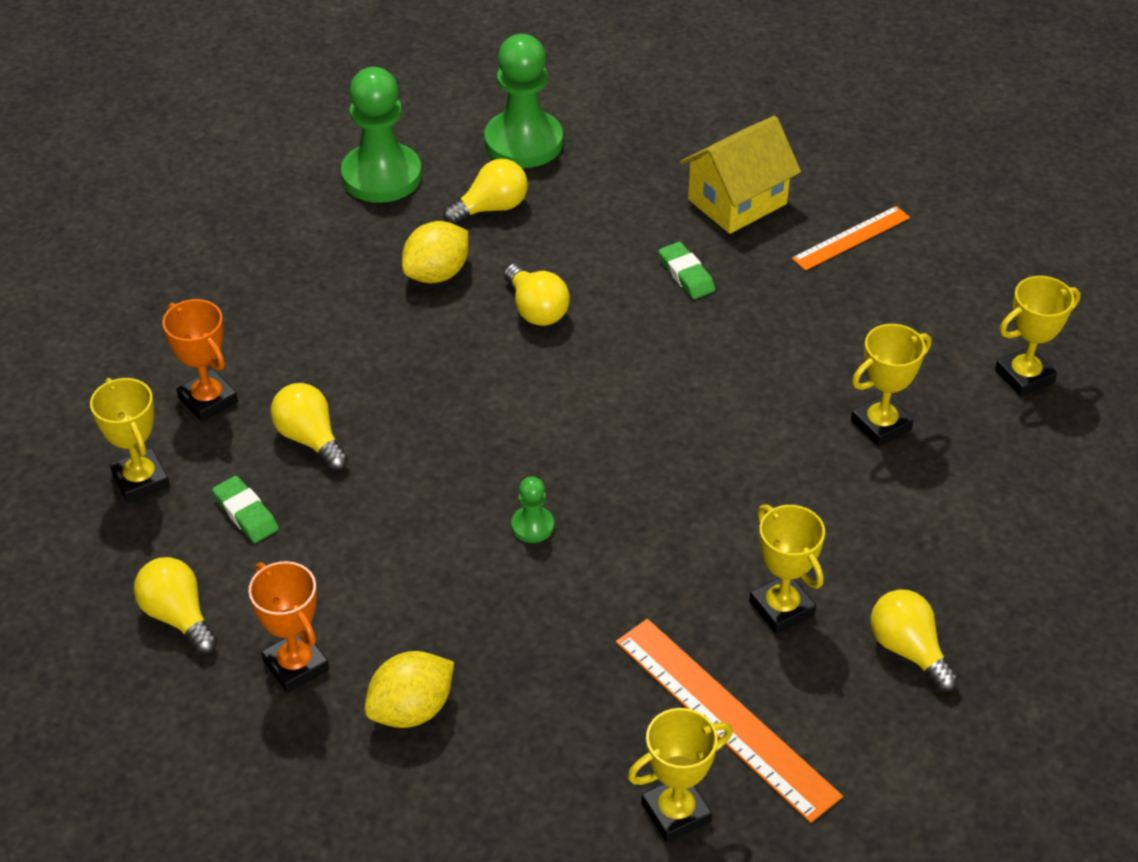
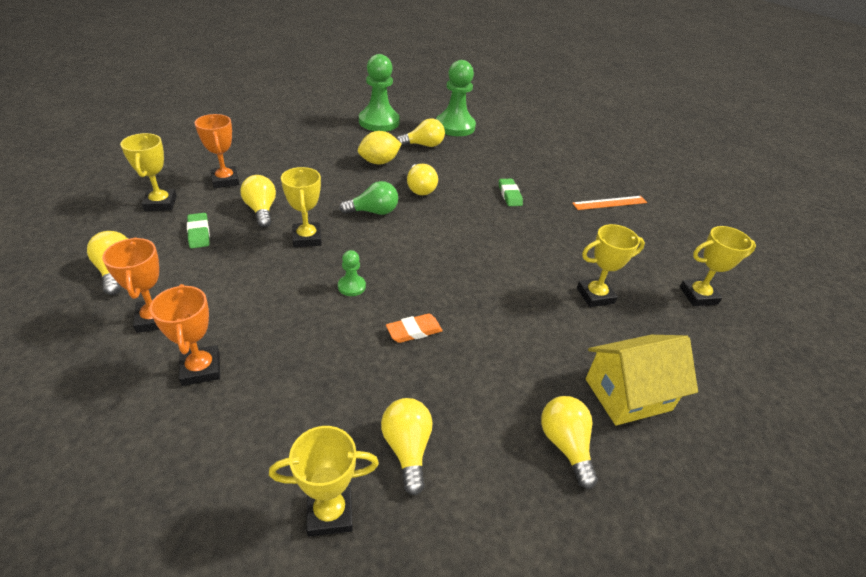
camera: 15 degrees right, 5 degrees down
(411, 710) = (201, 369): yellow lemon -> orange trophy
(487, 382) = (373, 212): none -> green light bulb
(656, 565) = (414, 331): none -> orange eraser
(725, 717) = (407, 448): orange ruler -> yellow light bulb
(737, 201) = (552, 173): yellow house -> yellow house (627, 394)
(781, 608) = (484, 384): yellow trophy -> yellow trophy (307, 238)

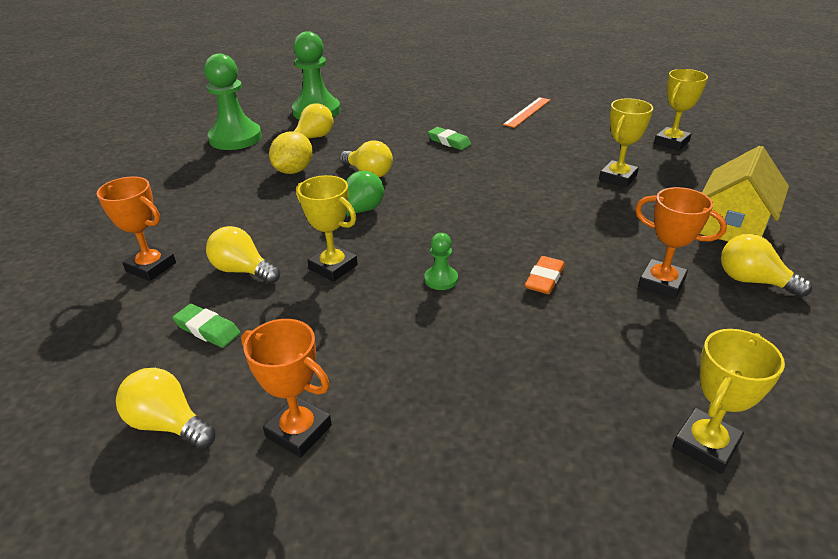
camera: 35 degrees left, 5 degrees down
(160, 203) = (105, 330): yellow trophy -> none
(201, 369) = (424, 435): orange trophy -> orange trophy (661, 283)
(407, 448) = (677, 359): yellow light bulb -> none

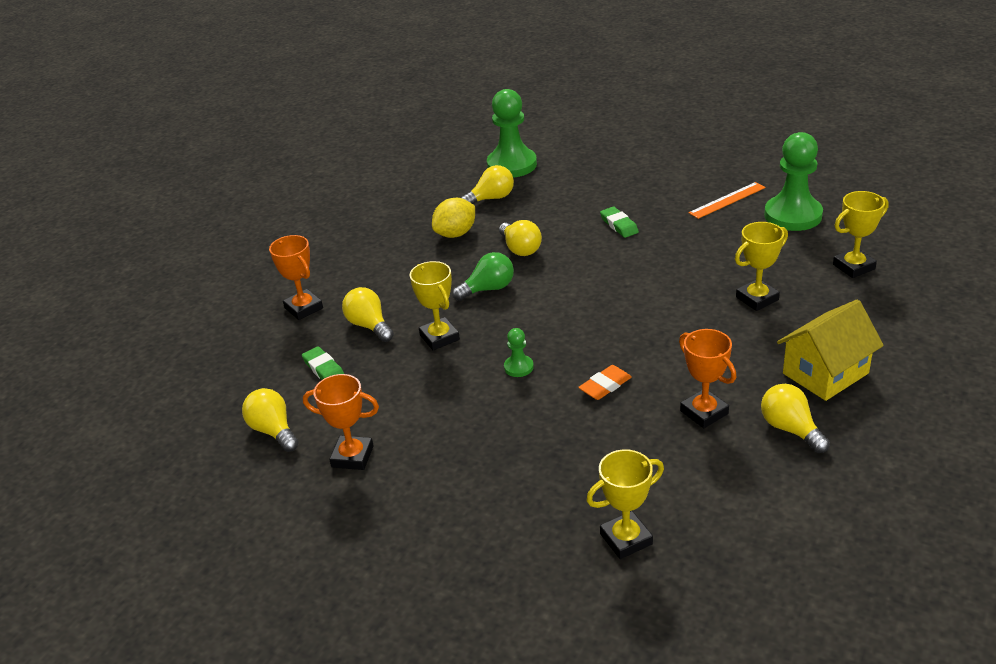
camera: 25 degrees right, 0 degrees up
(235, 138) = (421, 187): green pawn -> green pawn (793, 215)
(299, 431) = (352, 456): orange trophy -> orange trophy turned 45 degrees counterclockwise

